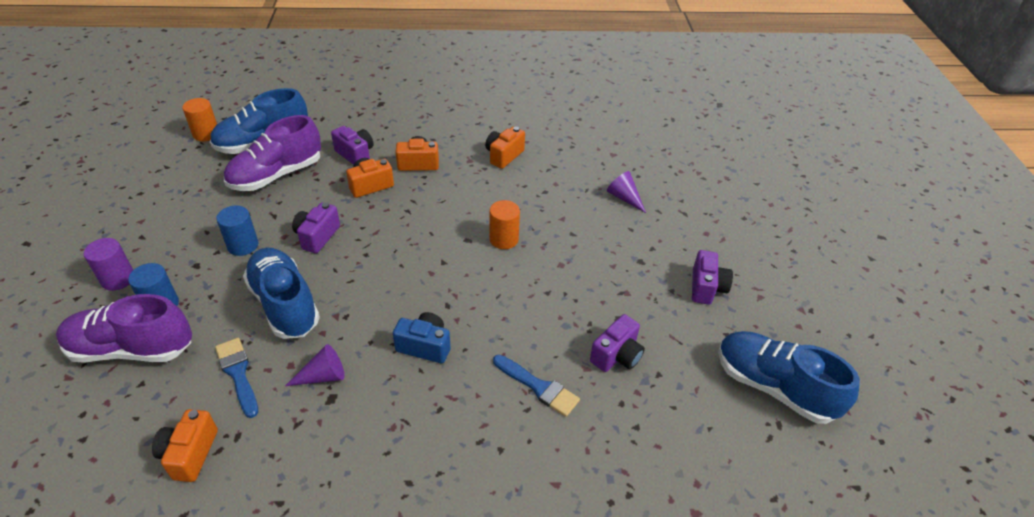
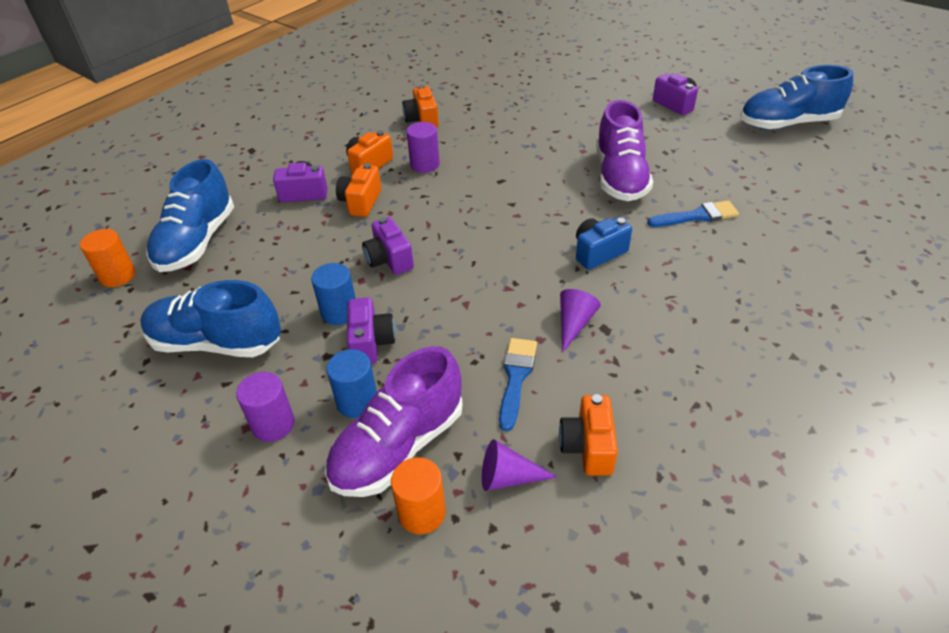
camera: 45 degrees left, 0 degrees up
(190, 454) = (588, 447): orange camera -> orange camera turned 45 degrees clockwise
(238, 373) = (516, 377): blue brush -> blue brush turned 90 degrees clockwise
(276, 175) = (263, 252): purple shoe -> purple shoe (620, 177)
(284, 304) = (457, 314): blue shoe -> blue shoe (216, 343)
(447, 189) = (425, 164): none -> purple cylinder
(504, 239) = (522, 163): orange cylinder -> orange cylinder (422, 513)
(617, 355) = (700, 169): purple camera -> purple camera (371, 343)
(624, 197) = (545, 92): purple cone -> purple cone (508, 477)

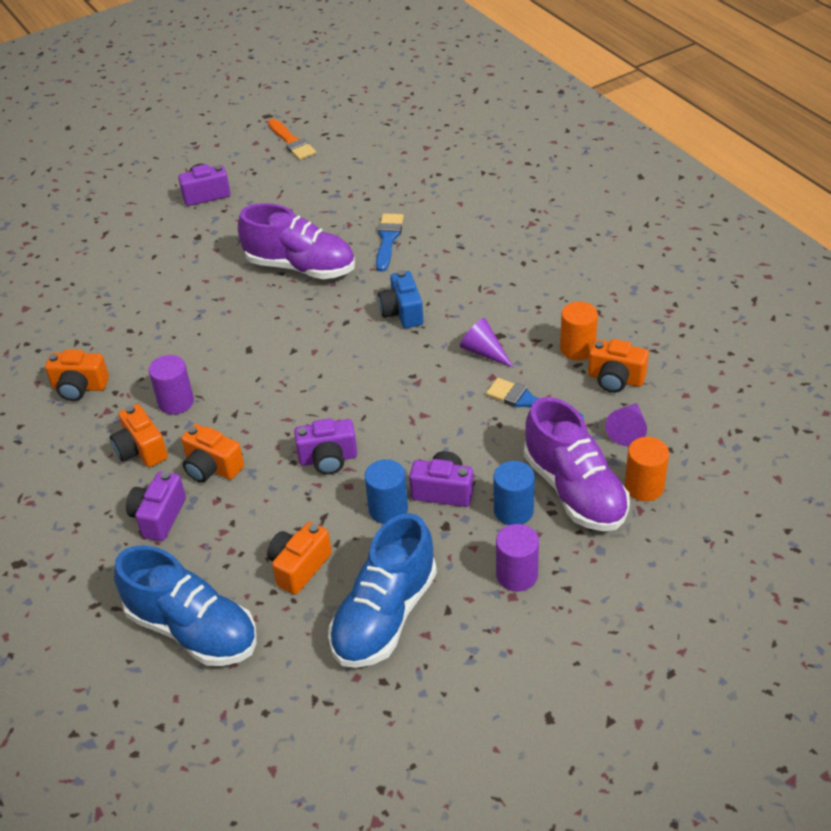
camera: 70 degrees left, 0 degrees up
(118, 276) = (213, 715): orange cylinder -> orange cylinder (577, 349)
(264, 278) = (299, 567): none -> orange camera
(787, 124) = (292, 142): blue shoe -> orange brush

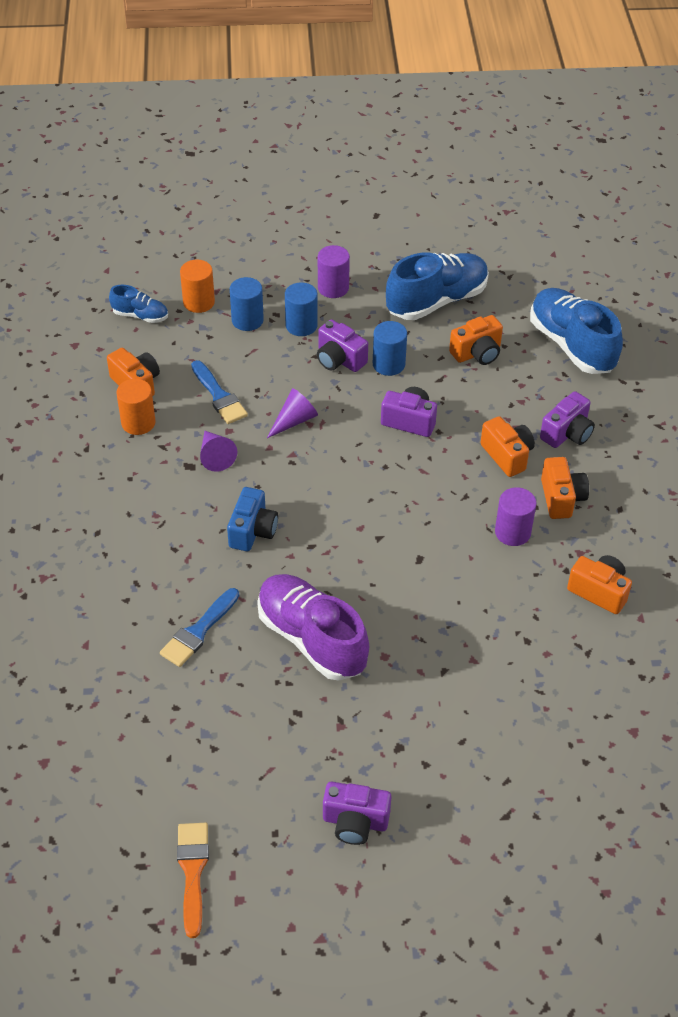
camera: 155 degrees left, 5 degrees up
(574, 490) = (247, 320): purple shoe -> blue cylinder
(628, 430) = (168, 343): purple cone -> purple cone (294, 420)
(685, 444) = (140, 315): none -> blue shoe

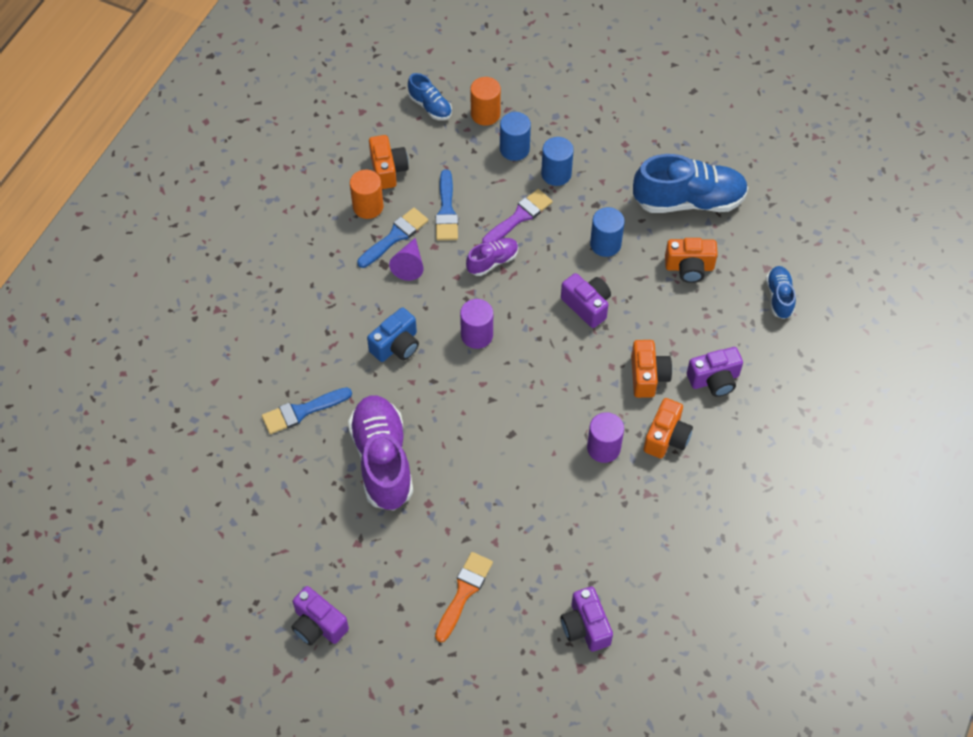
camera: 30 degrees right, 10 degrees up
(184, 437) = (395, 236): none -> blue brush
(193, 872) = (180, 600): orange brush -> orange brush (464, 592)
(292, 374) = (519, 217): none -> purple brush
(294, 420) = (492, 261): purple cone -> purple shoe
(333, 288) = (607, 149): purple cylinder -> purple cylinder (477, 335)
(339, 359) = (567, 221): purple camera -> purple camera (585, 626)
(571, 345) = (779, 297): blue shoe -> blue shoe, size x0.50
(599, 591) = (638, 535): orange camera -> none

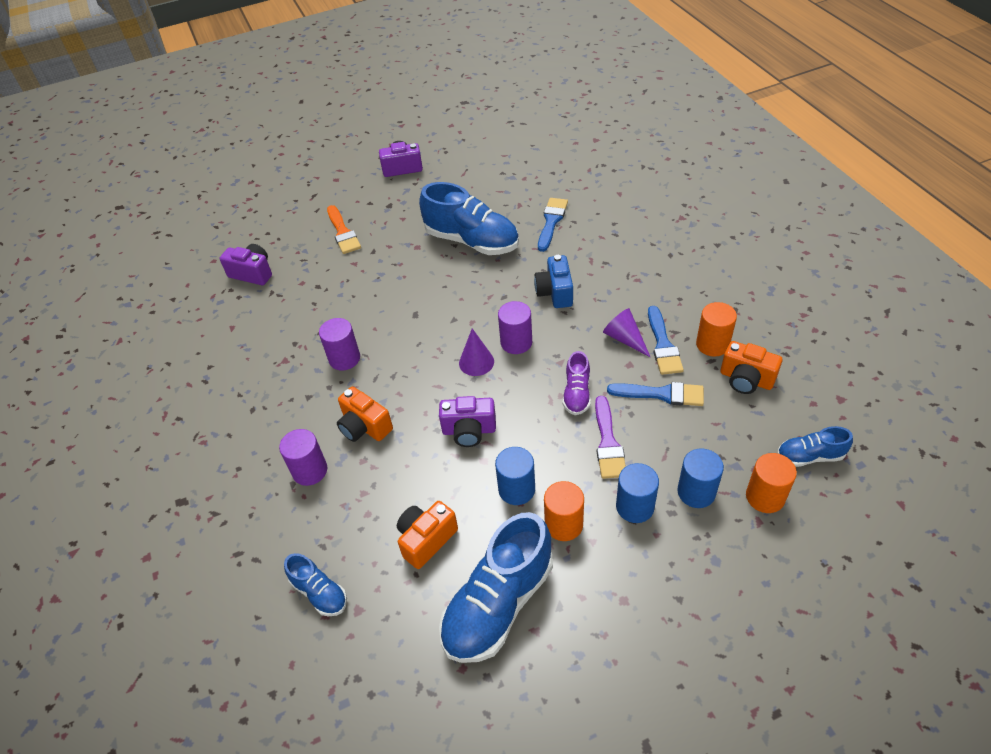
camera: 135 degrees right, 10 degrees down
(382, 460) = (472, 241): purple shoe -> blue shoe
(446, 211) = (661, 394): blue brush -> blue brush turned 150 degrees clockwise
(521, 348) = (476, 362): none -> purple cone
(605, 202) = (564, 524): none -> orange cylinder
(666, 437) = (306, 402): orange camera -> none
(714, 380) = (310, 471): purple camera -> purple cylinder

